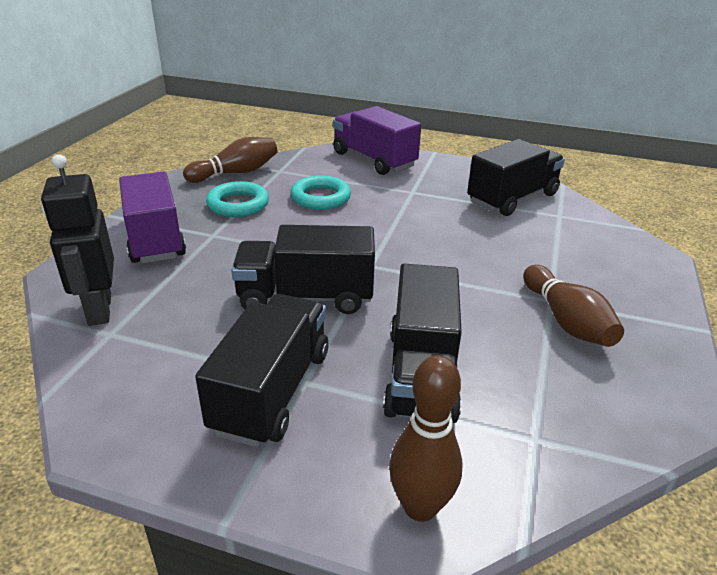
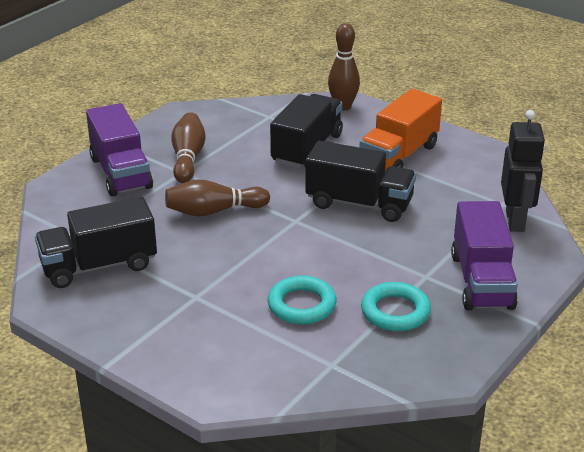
camera: 160 degrees left, 0 degrees up
(236, 173) = (389, 369): brown bowling pin -> brown bowling pin (214, 211)
(272, 391) = (399, 155): black truck -> orange truck
(374, 160) = (200, 361): purple truck -> purple truck (121, 173)

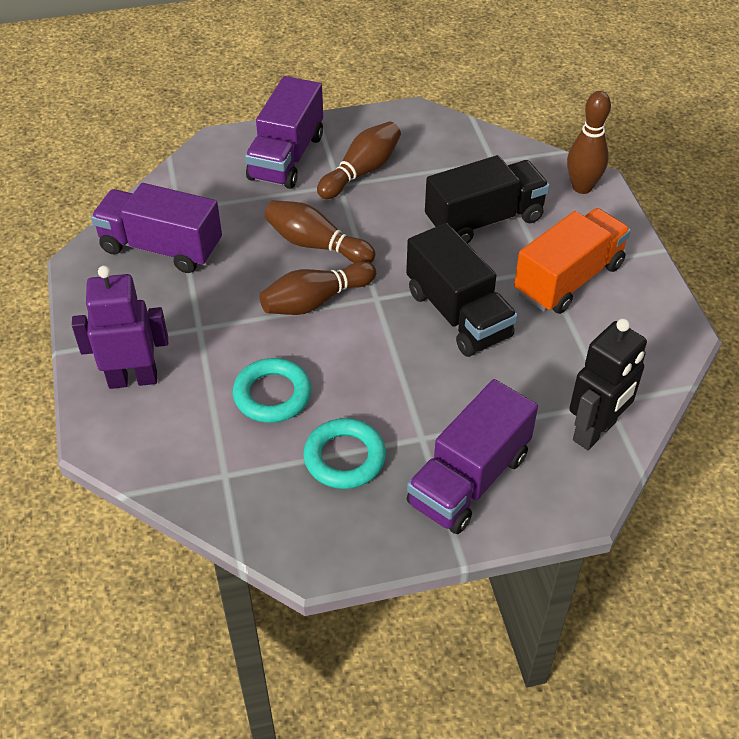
camera: 40 degrees right, 15 degrees up
(99, 266) = (161, 248): black truck -> purple truck
(189, 349) = (133, 379): none -> purple robot
(258, 241) = (315, 301): none -> brown bowling pin
(399, 155) = (568, 279): orange truck -> orange truck turned 150 degrees clockwise

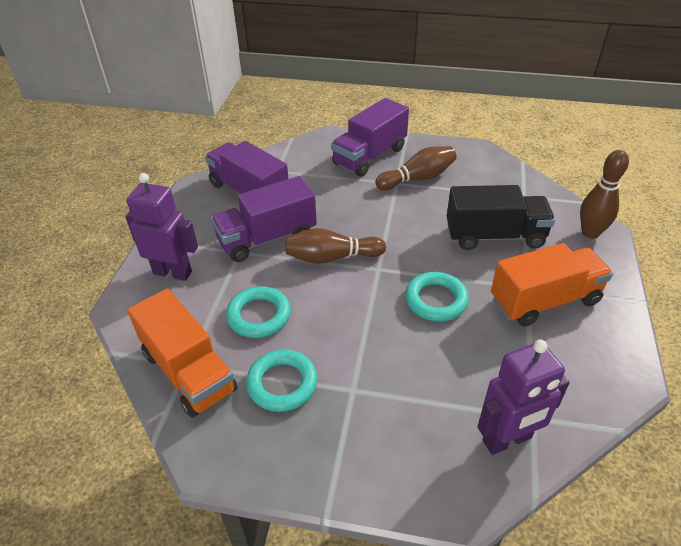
camera: 25 degrees right, 5 degrees down
(232, 482) = (189, 371): none -> orange truck
(316, 245) = (356, 219): brown bowling pin -> none
(458, 314) = (436, 300): black truck -> turquoise ring
(469, 479) = (372, 440): purple truck -> purple truck (267, 238)
(595, 431) = (507, 440): black robot -> purple robot

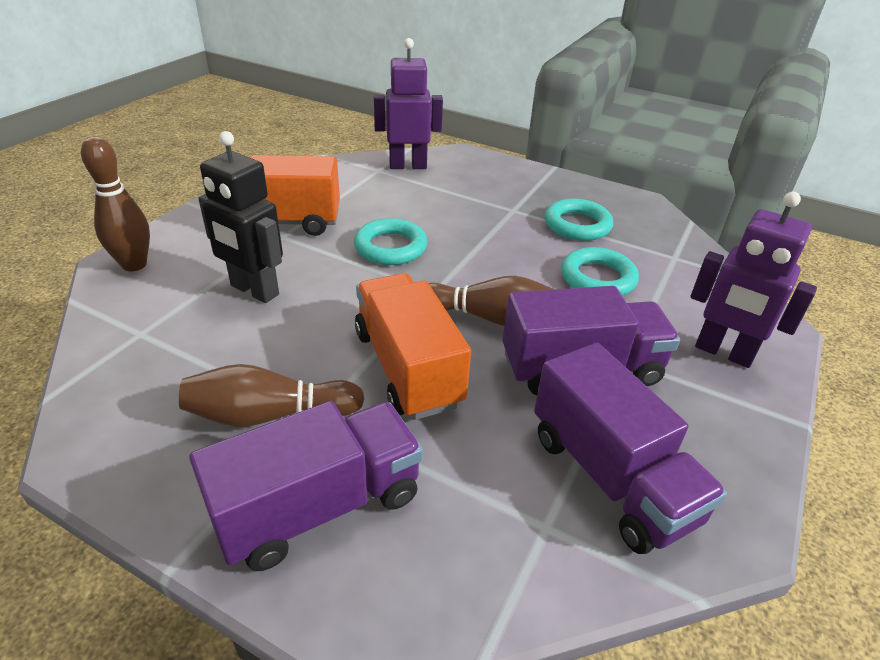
camera: 165 degrees left, 5 degrees down
(189, 371) = (671, 251): orange truck -> orange truck (407, 368)
(494, 236) = (254, 290): black truck -> black robot

